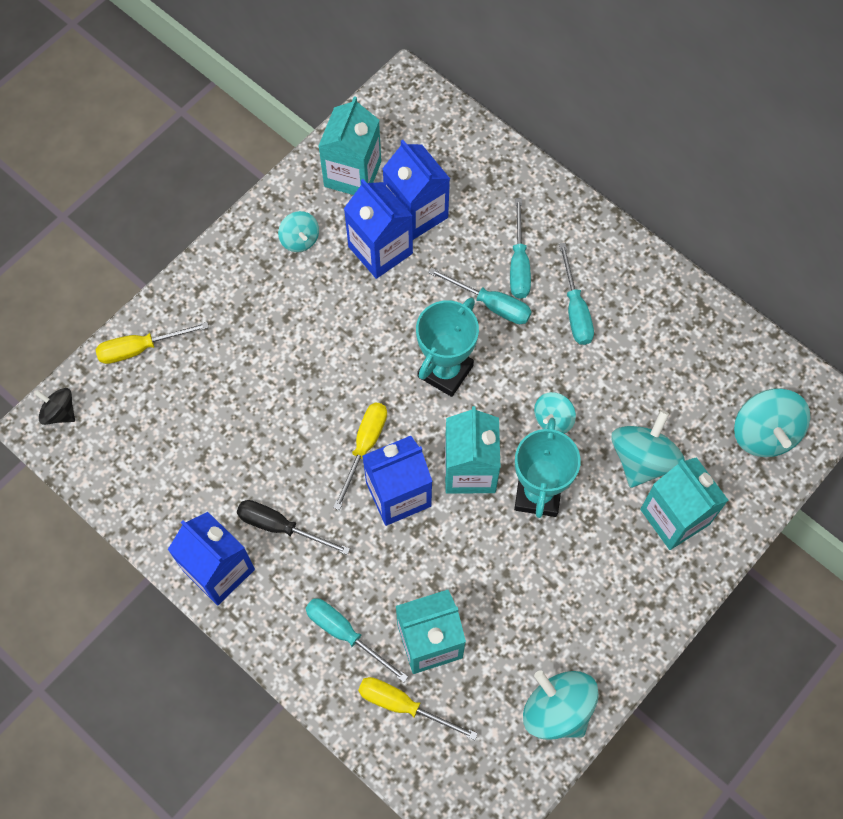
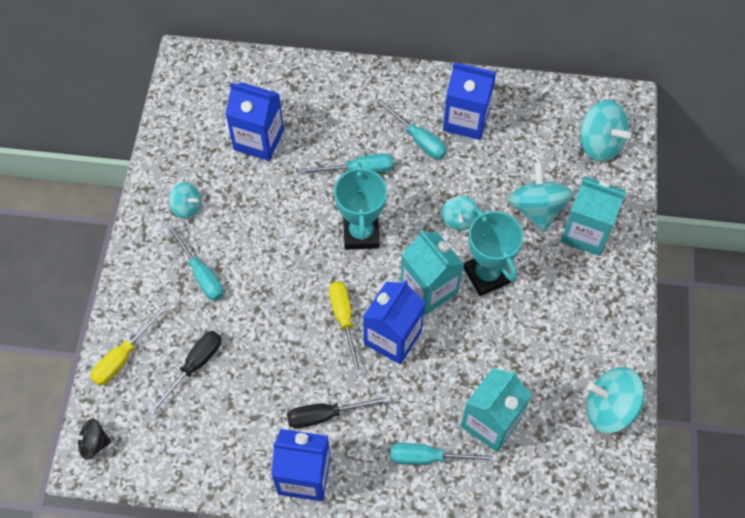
camera: 35 degrees left, 5 degrees down
(196, 399) = (194, 366): none -> black screwdriver
(352, 174) = (192, 140): turquoise carton -> none
(380, 250) = (252, 180): blue carton -> blue carton (466, 120)
(403, 705) = (507, 478): yellow screwdriver -> none
(519, 264) = (357, 132): turquoise screwdriver -> turquoise screwdriver (201, 274)

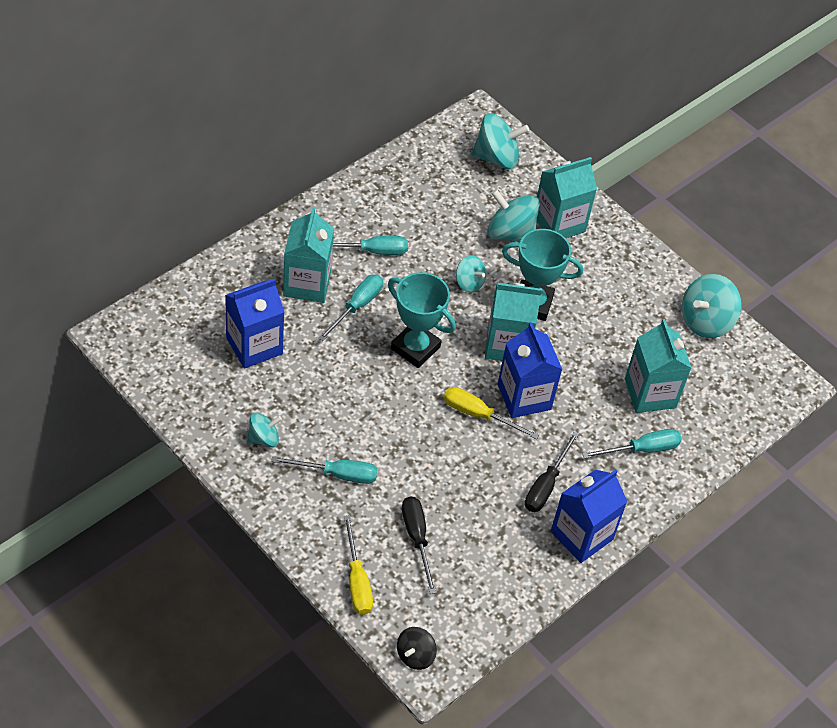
camera: 55 degrees left, 10 degrees down
(345, 126) = (307, 284): none -> turquoise carton
(429, 457) = (641, 449): turquoise screwdriver -> turquoise screwdriver turned 150 degrees counterclockwise
(466, 120) = (388, 211): blue carton -> none

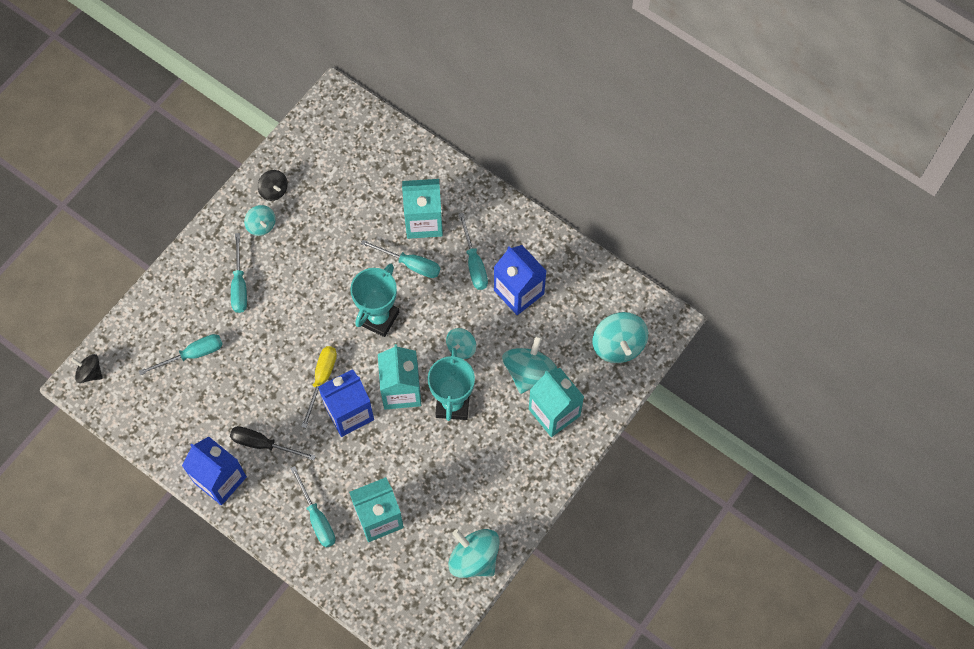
camera: 85 degrees right, 15 degrees up
(220, 417) = (274, 190): none -> black spinning top
(254, 346) = (349, 197): blue carton -> blue carton (519, 292)
(357, 580) = (147, 319): yellow screwdriver -> none
(417, 539) = (192, 355): black screwdriver -> turquoise screwdriver

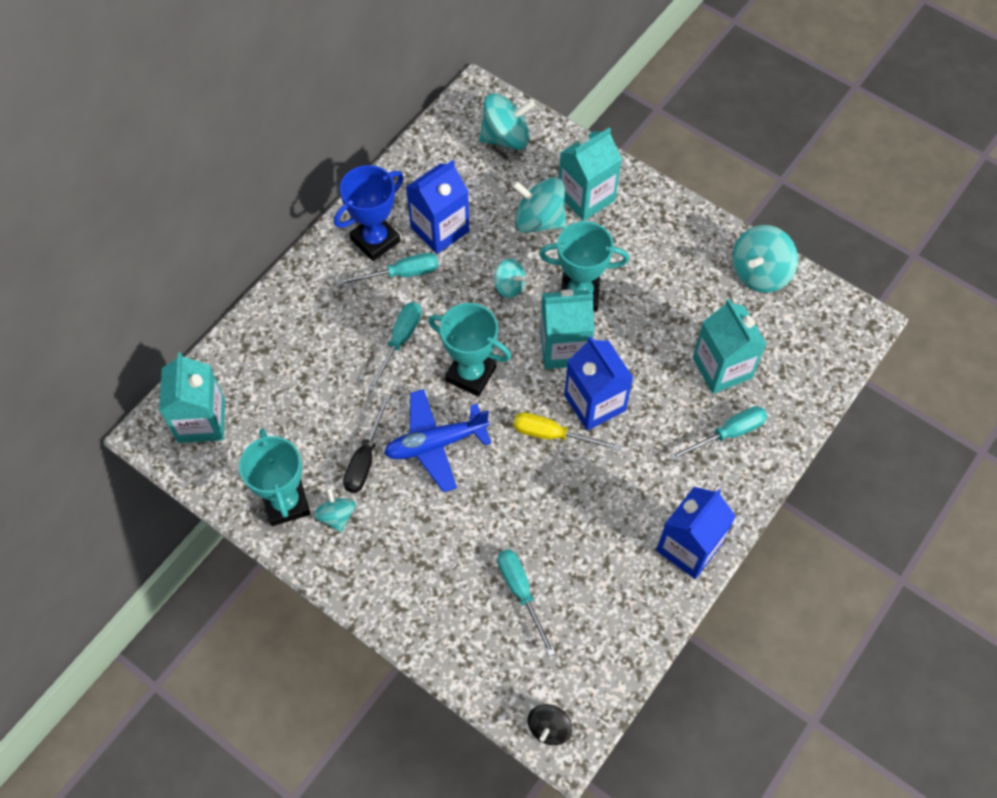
camera: 90 degrees left, 5 degrees down
(239, 285) = (422, 539): turquoise screwdriver -> none
(261, 225) = (336, 516): turquoise spinning top -> turquoise spinning top turned 75 degrees counterclockwise
(263, 444) = (639, 498): black screwdriver -> black screwdriver (365, 458)
(274, 190) = (286, 503): black spinning top -> turquoise trophy
(318, 293) = (436, 444): none -> blue plane
(424, 221) = (342, 327): turquoise carton -> turquoise carton (201, 421)
(507, 242) = (375, 240): none -> blue trophy

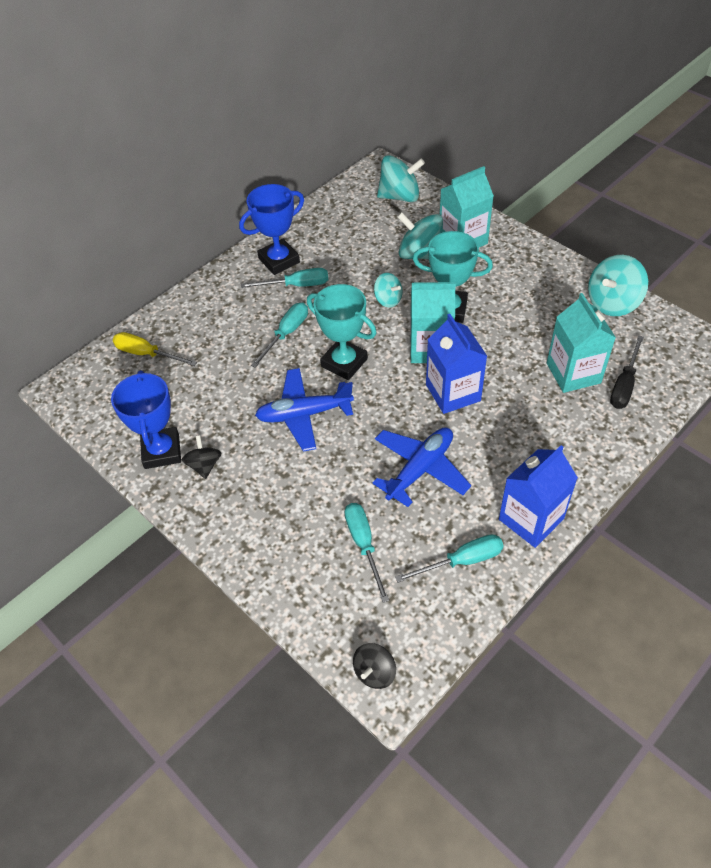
camera: 10 degrees right, 10 degrees down
(201, 421) = (104, 382): turquoise carton -> none
(286, 503) = (162, 451): turquoise trophy -> blue trophy
(336, 516) = (204, 465): turquoise spinning top -> black spinning top
(365, 458) = (239, 421): black screwdriver -> black screwdriver (624, 384)
(440, 229) = (334, 256): blue carton -> none
(553, 435) = (411, 415): yellow screwdriver -> yellow screwdriver (147, 354)
(569, 500) = (420, 469): none -> blue plane
(728, 434) = (575, 426): turquoise screwdriver -> turquoise screwdriver (461, 561)

